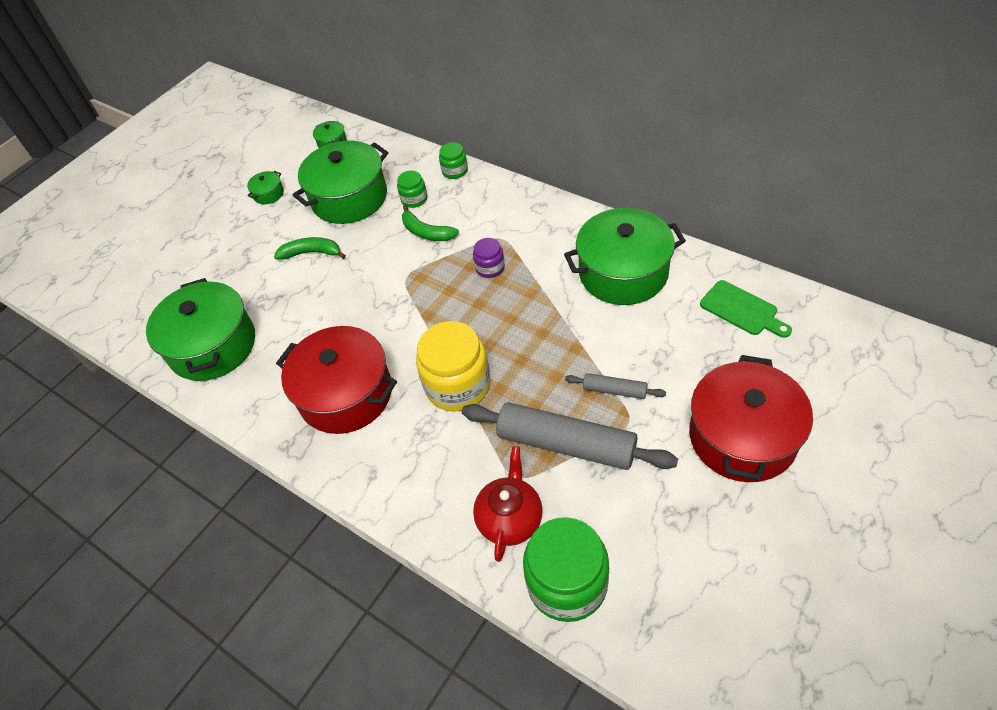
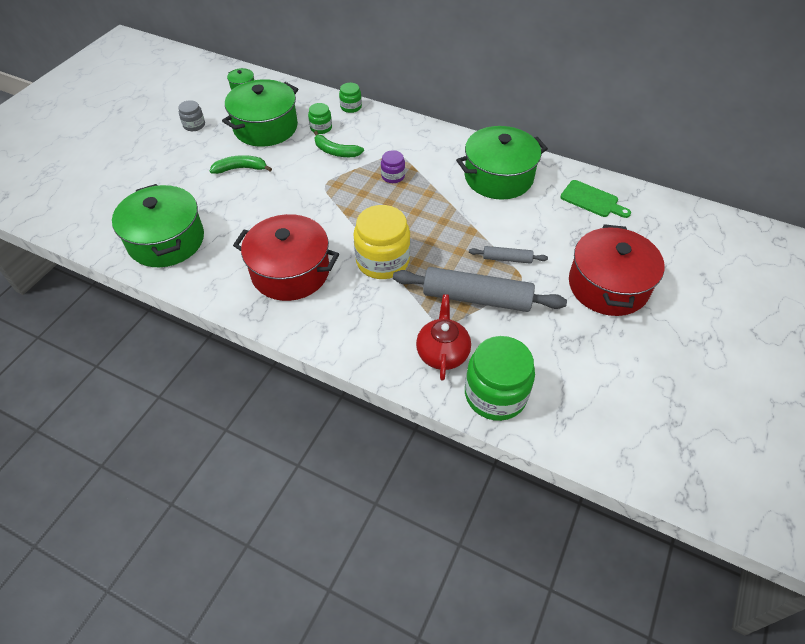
camera: 15 degrees left, 0 degrees up
(269, 194) = (194, 125): green pot -> grey jar

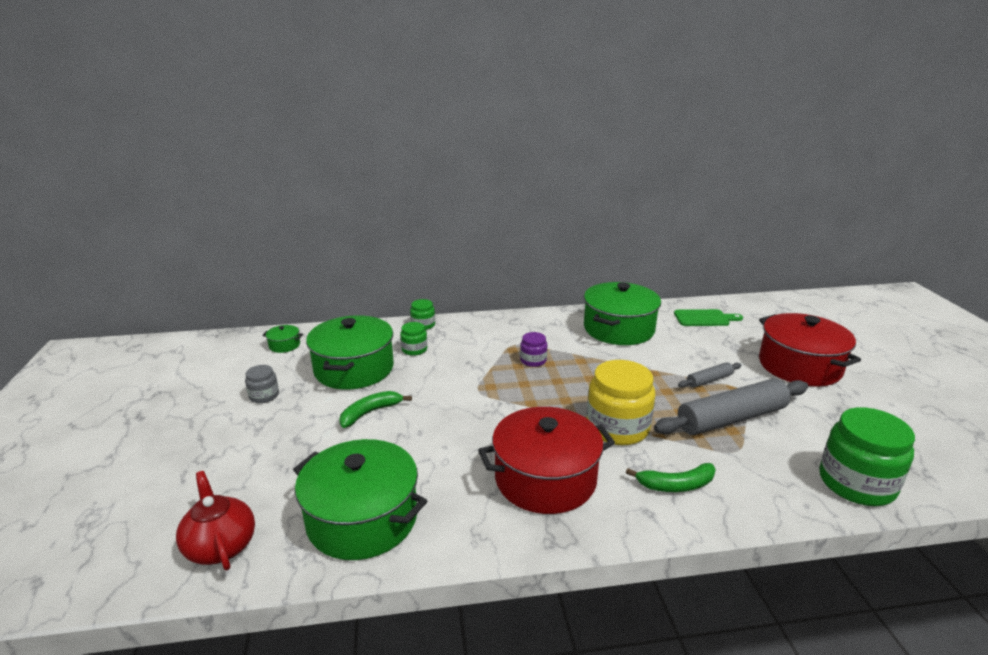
camera: 35 degrees left, 25 degrees down
(336, 151) = (454, 362): green banana -> green banana (676, 485)
(442, 353) = (772, 474): red teapot -> red teapot (220, 546)

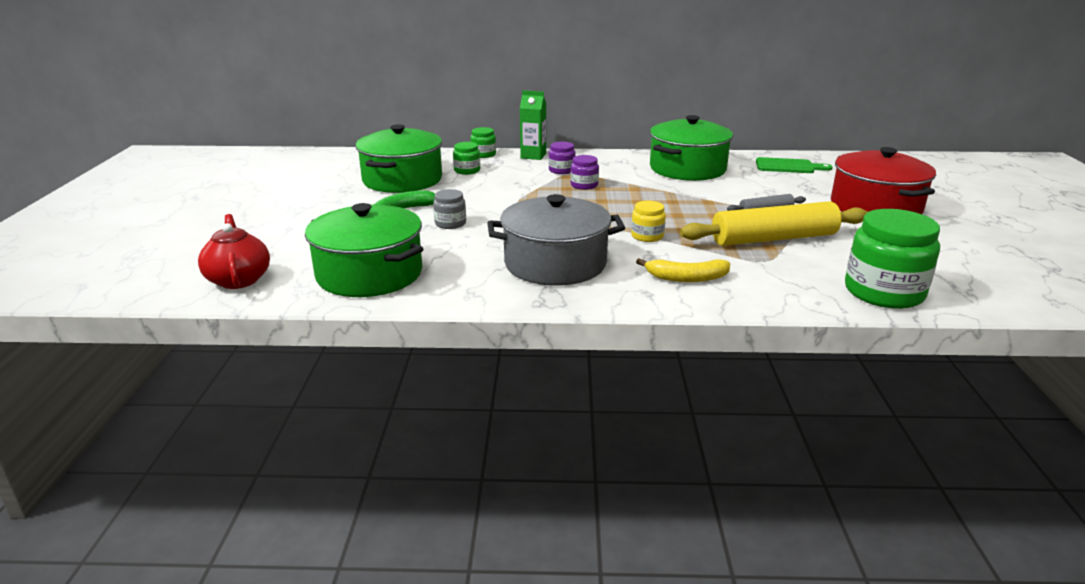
camera: 10 degrees right, 0 degrees up
(264, 396) = (311, 192): grey jar -> grey jar (450, 223)
(284, 345) = (342, 160): green pot -> none
(471, 323) = (533, 156): none -> green carton
(505, 341) = (561, 170): none -> purple jar
(545, 479) = (555, 264): red pot -> grey pot
(617, 427) = (647, 236): yellow jar -> yellow jar, size x0.50
(676, 485) = (687, 278): green banana -> yellow banana
(731, 418) = (773, 238): grey rolling pin -> yellow rolling pin

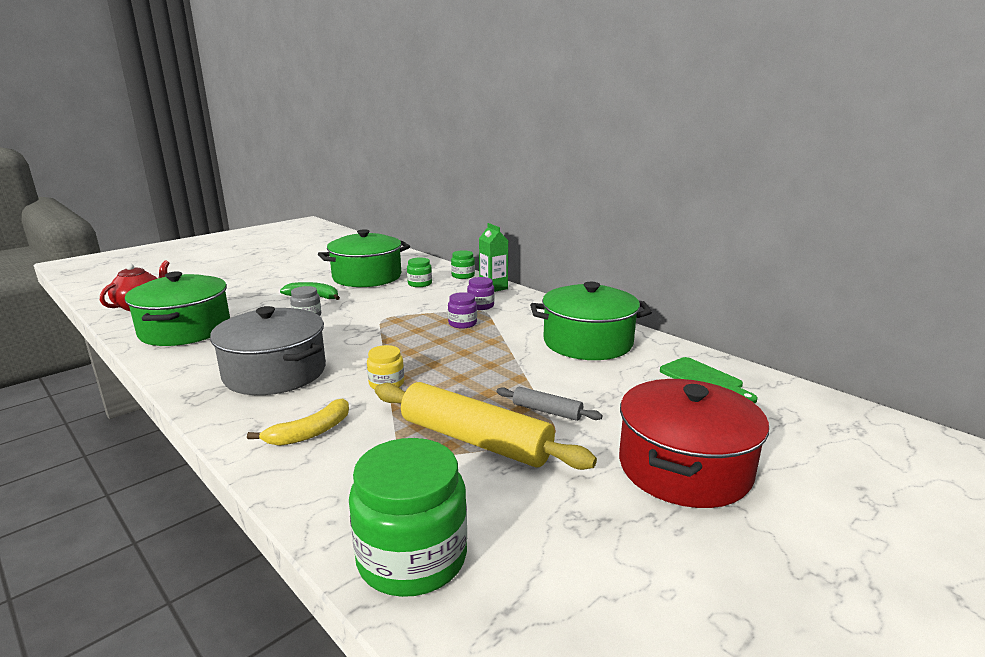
camera: 45 degrees right, 5 degrees down
(687, 278) = (310, 432): yellow banana -> yellow banana turned 90 degrees counterclockwise

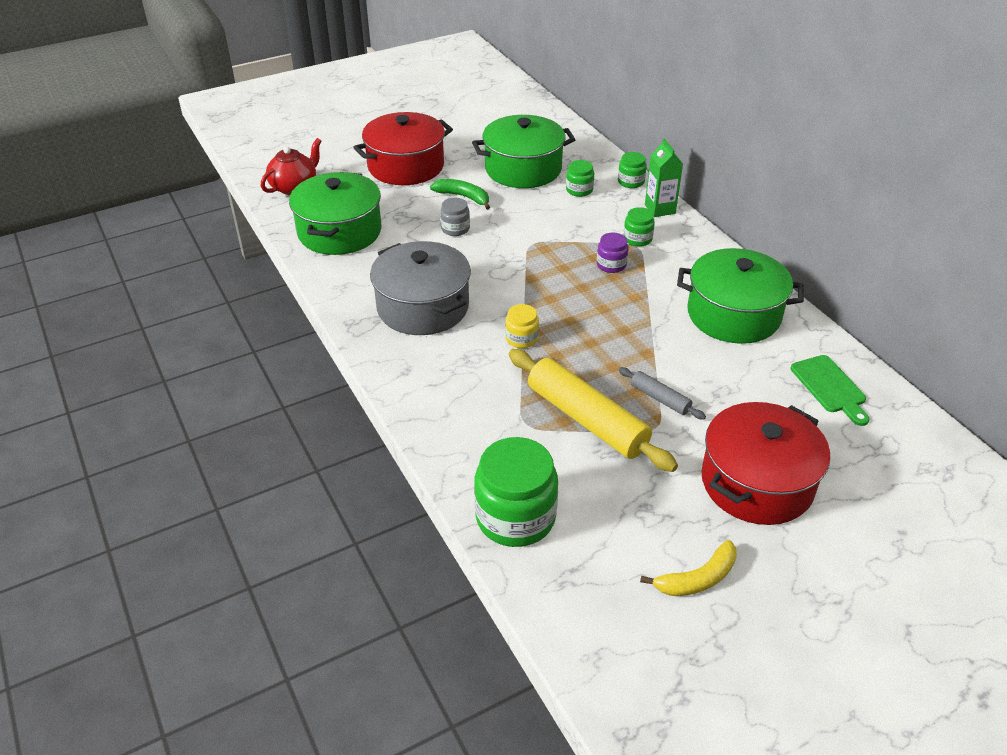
camera: 15 degrees right, 20 degrees up
(257, 284) = (406, 166): none -> red pot
(310, 432) = (451, 385): yellow banana -> yellow banana (697, 578)
(480, 306) = (637, 239): purple jar -> green jar

